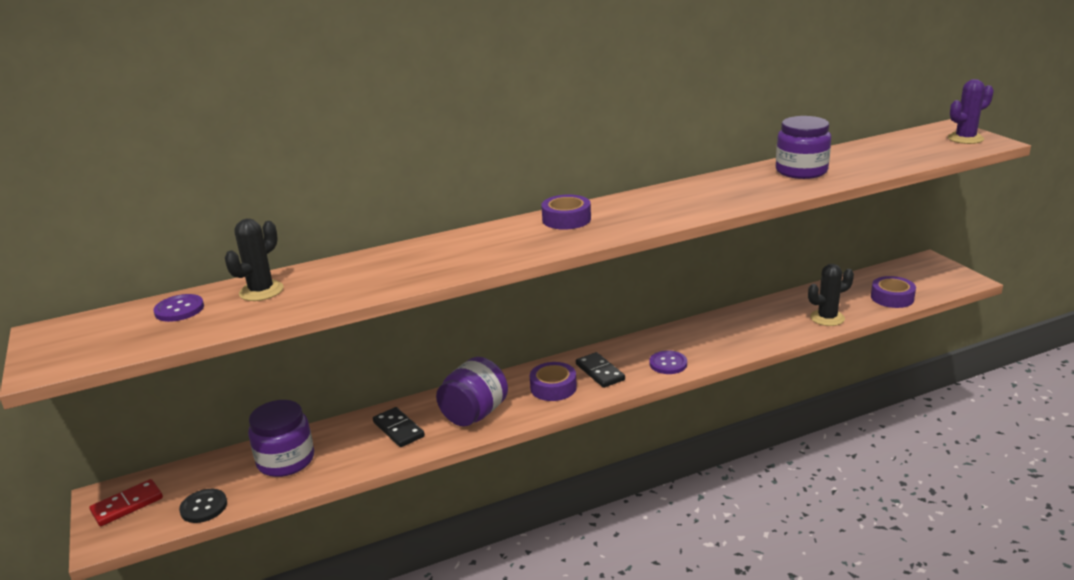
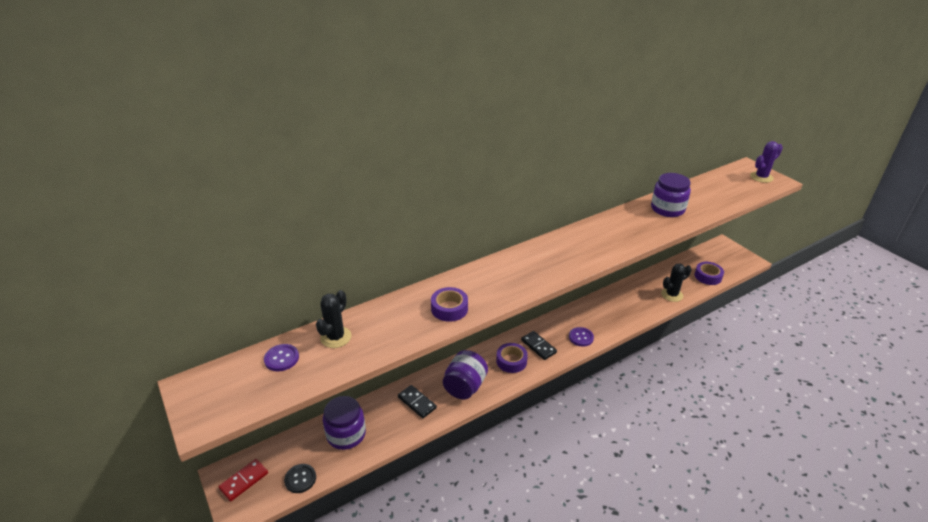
camera: 10 degrees left, 10 degrees up
(566, 219) = (527, 258): purple tape -> purple tape (449, 308)

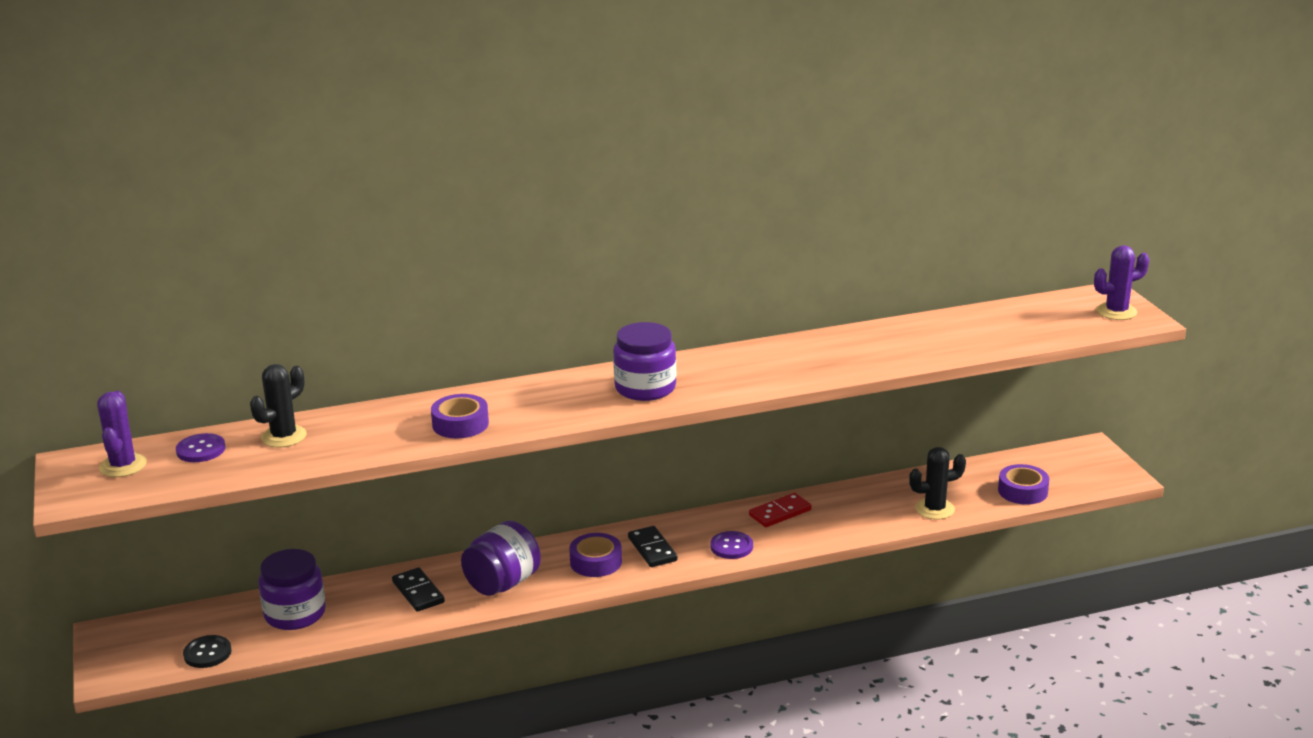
camera: 15 degrees right, 10 degrees down
(229, 383) = (123, 466): none -> purple cactus
(244, 481) = (130, 643): red domino -> red domino (780, 513)
(667, 209) = (903, 340): purple jar -> purple jar (645, 388)

